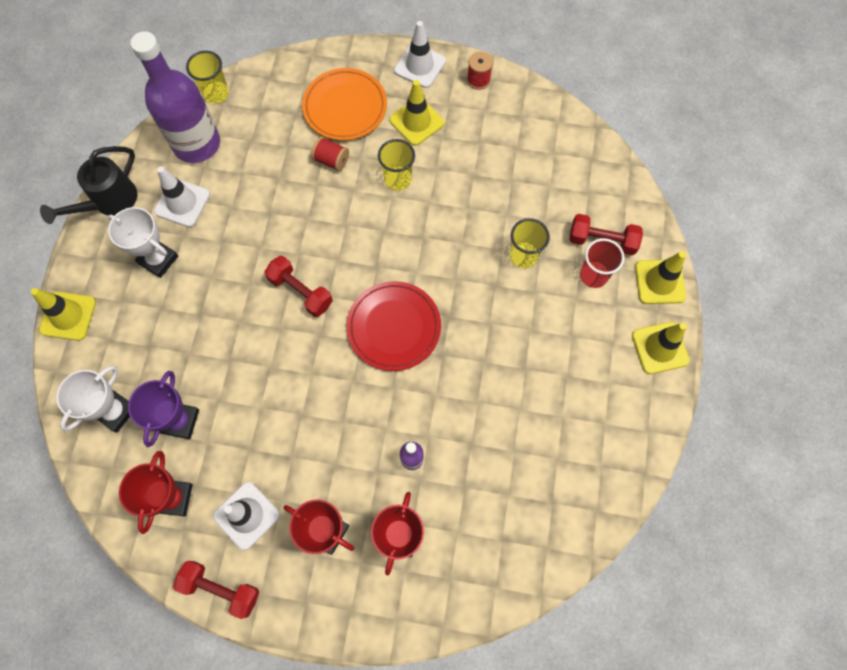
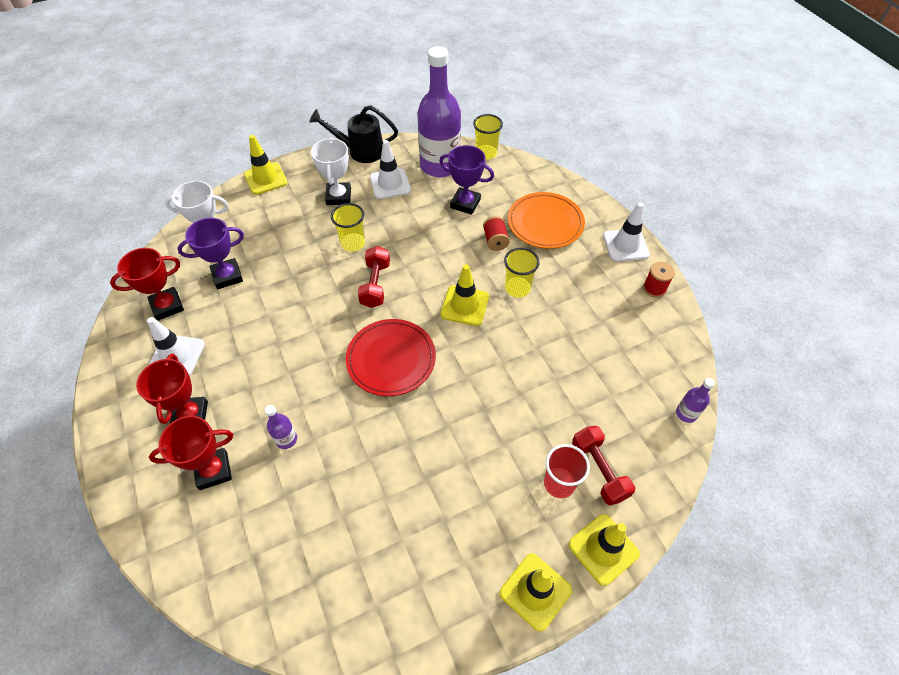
camera: 55 degrees right, 15 degrees down
(221, 589) = (111, 374): red dumbbell -> none
(266, 154) = (465, 203): none -> purple trophy
(416, 121) = (577, 271): yellow traffic cone -> yellow traffic cone (464, 305)
(523, 256) = (529, 415): yellow cup -> yellow cup (353, 243)
(599, 148) = (686, 413): none -> purple bottle

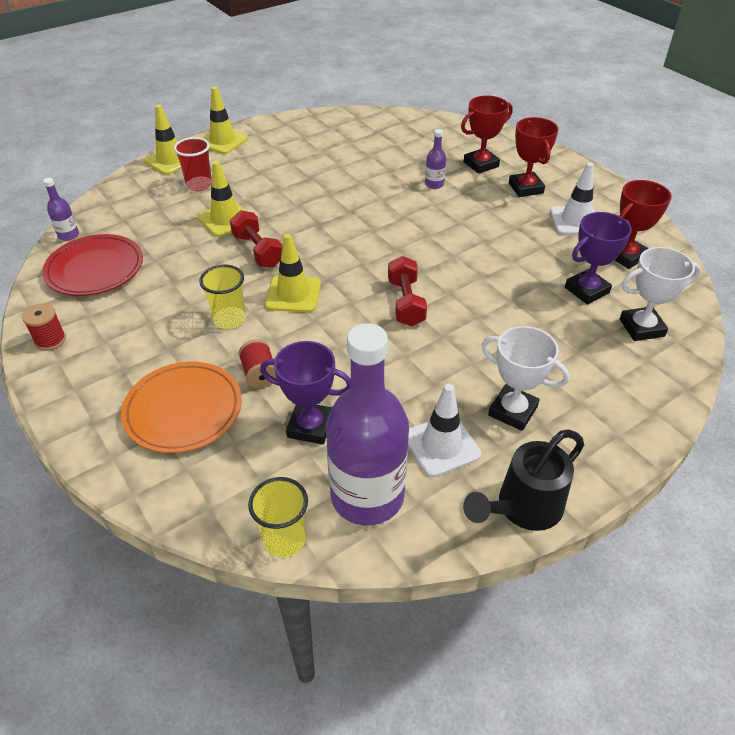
camera: 170 degrees right, 10 degrees down
(265, 179) = (646, 426): yellow traffic cone -> yellow traffic cone (226, 219)
(339, 196) = (512, 411): white trophy -> white trophy turned 45 degrees counterclockwise
(353, 243) = (456, 346): yellow cup -> none
(360, 151) = (523, 508): black watering can -> black watering can turned 150 degrees clockwise
(391, 359) = (363, 241): red plate -> red plate (95, 269)
(599, 470) = (163, 195): red dumbbell -> red dumbbell (258, 251)
(625, 245) = (68, 392): white traffic cone -> none

